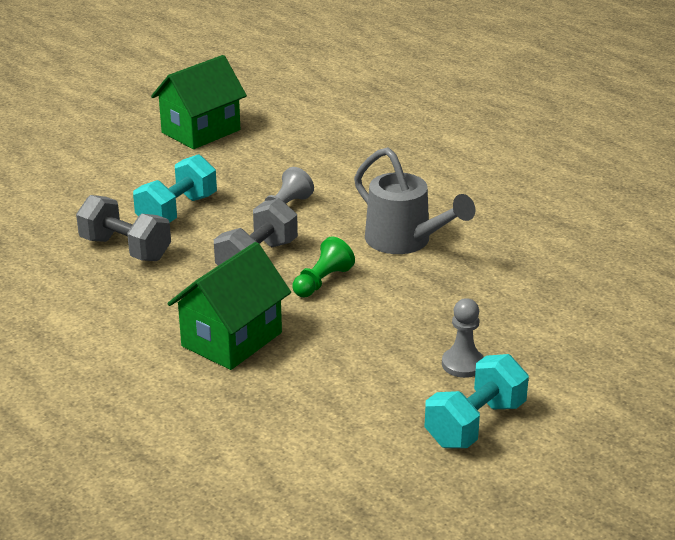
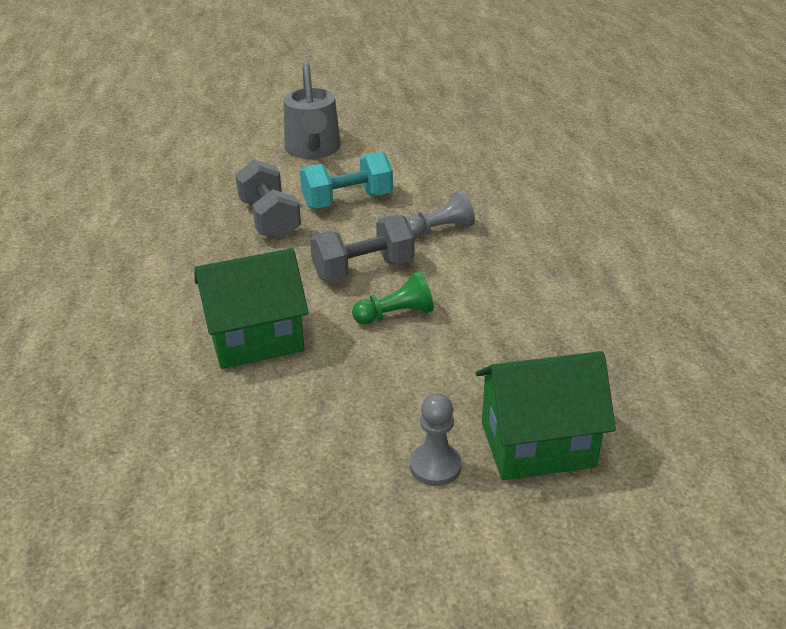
camera: 35 degrees right, 5 degrees up
(201, 131) = (446, 136): green house -> green house (537, 444)
(405, 241) = (518, 304): grey watering can -> grey watering can (313, 150)
(475, 424) = (374, 545): turquoise dumbbell -> none

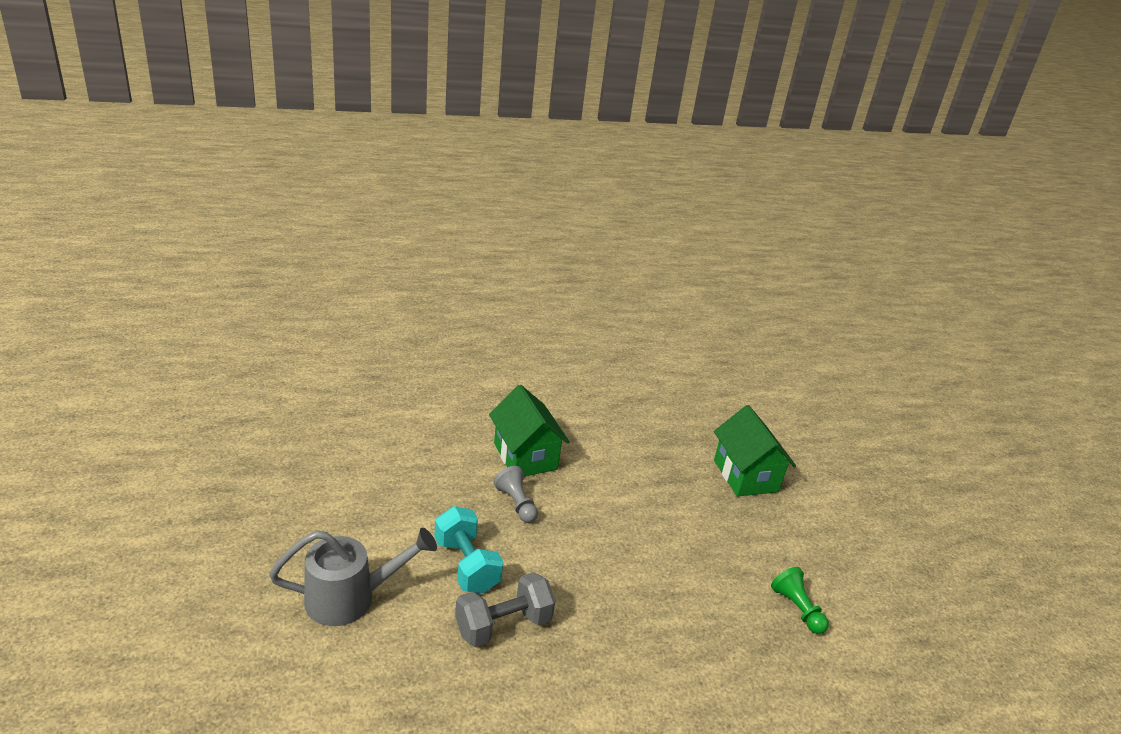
camera: 100 degrees left, 5 degrees down
(256, 339) = (689, 617): green house -> green house (525, 456)
(363, 269) = (582, 552): grey dumbbell -> none
(395, 314) = (638, 533): green pawn -> green pawn (797, 609)
(435, 466) = (779, 518): grey pawn -> none

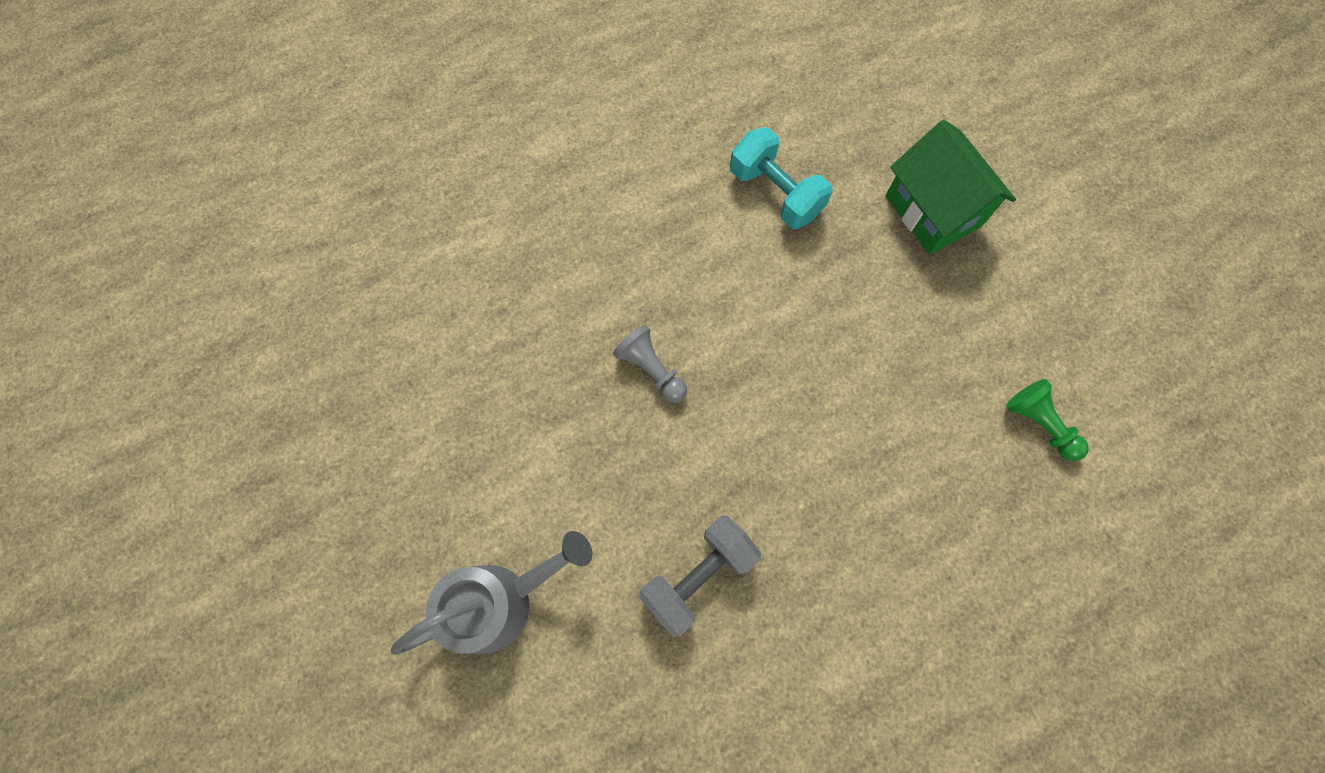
camera: 10 degrees left, 40 degrees up
(466, 565) = (622, 498): turquoise dumbbell -> turquoise dumbbell (775, 193)
(525, 456) = (635, 278): green house -> none

